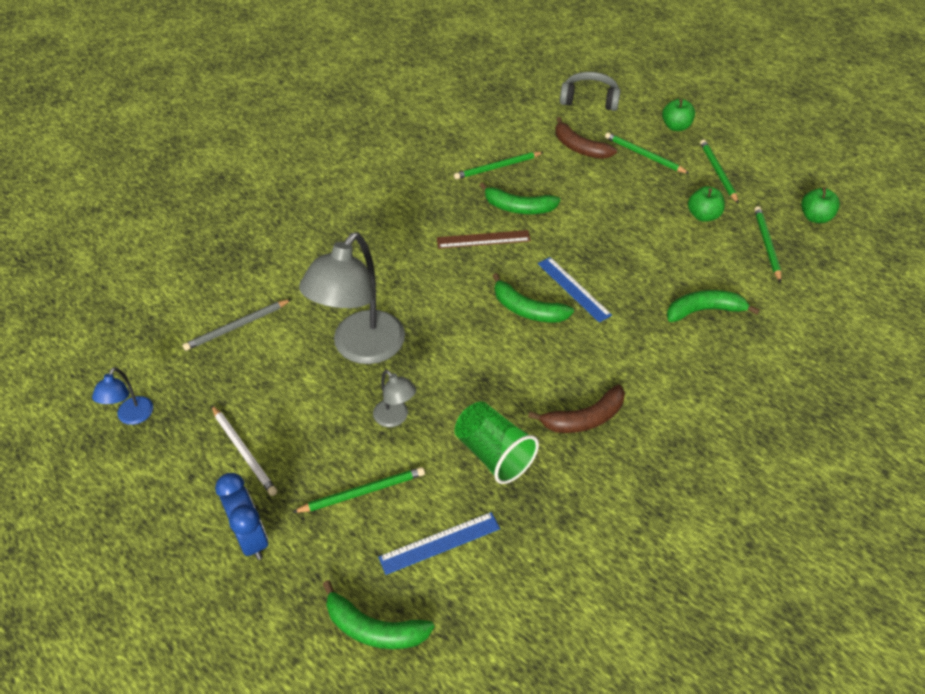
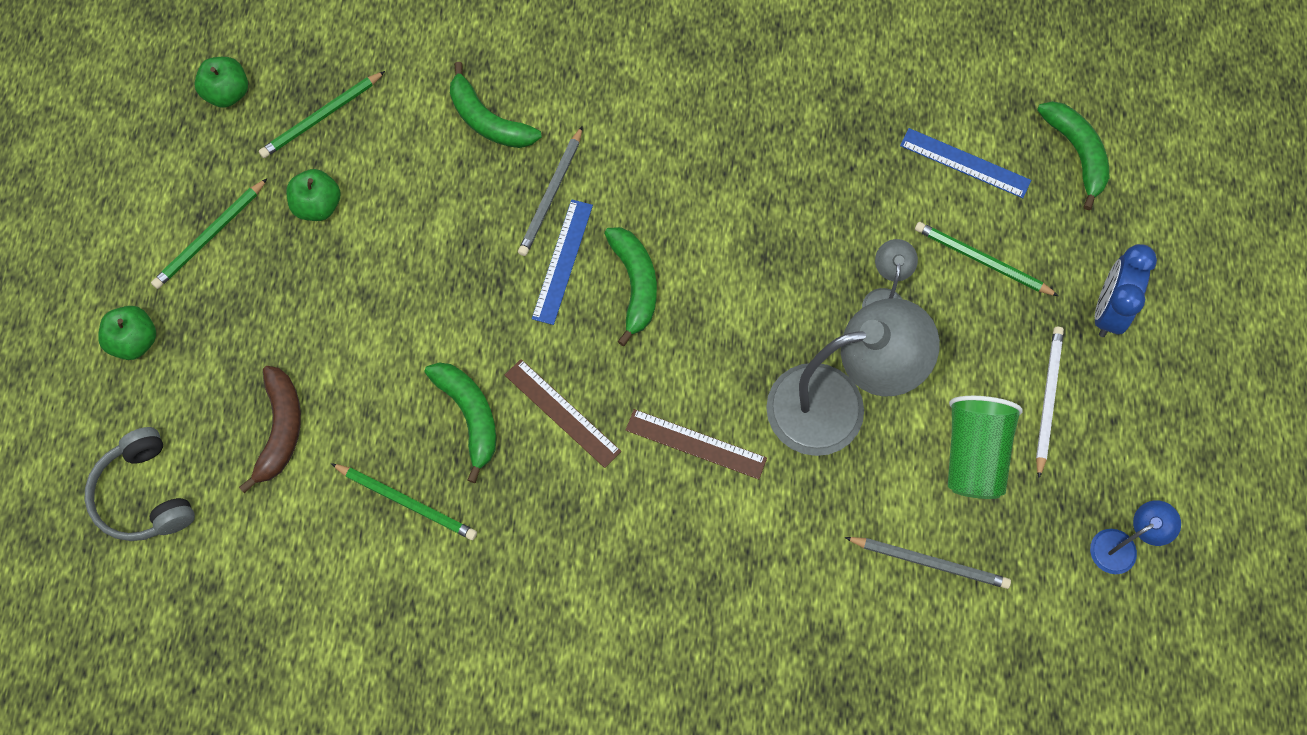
camera: 130 degrees left, 20 degrees up
(408, 277) = (695, 444): none -> brown ruler
(493, 454) = (841, 186): green cup -> green cup (974, 455)
(584, 418) = (732, 140): brown banana -> none
(624, 309) = (551, 194): none -> grey pencil
(644, 155) = (236, 341): green pencil -> none

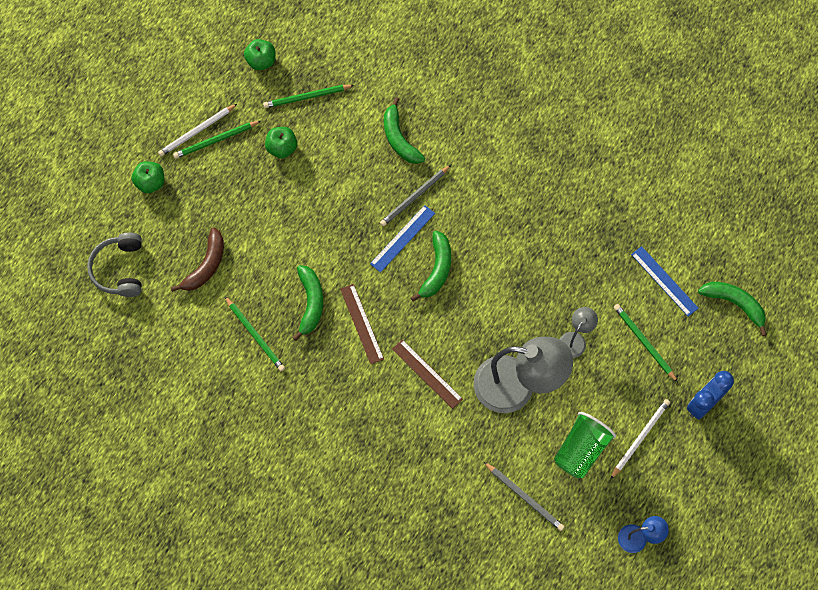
camera: 25 degrees right, 0 degrees up
(174, 235) = (197, 131): none -> white pencil
(1076, 154) = (734, 304): green banana -> green banana turned 60 degrees counterclockwise

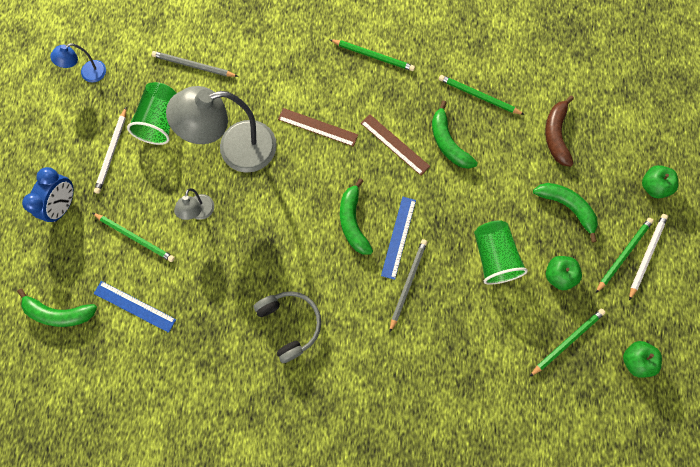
camera: 155 degrees right, 5 degrees up
(120, 269) = (624, 100): grey headphones -> grey headphones (290, 324)
(328, 186) = (494, 257): none -> green cup
(335, 424) = (373, 56): none -> green pencil
(399, 138) = (453, 339): green banana -> green banana (567, 207)

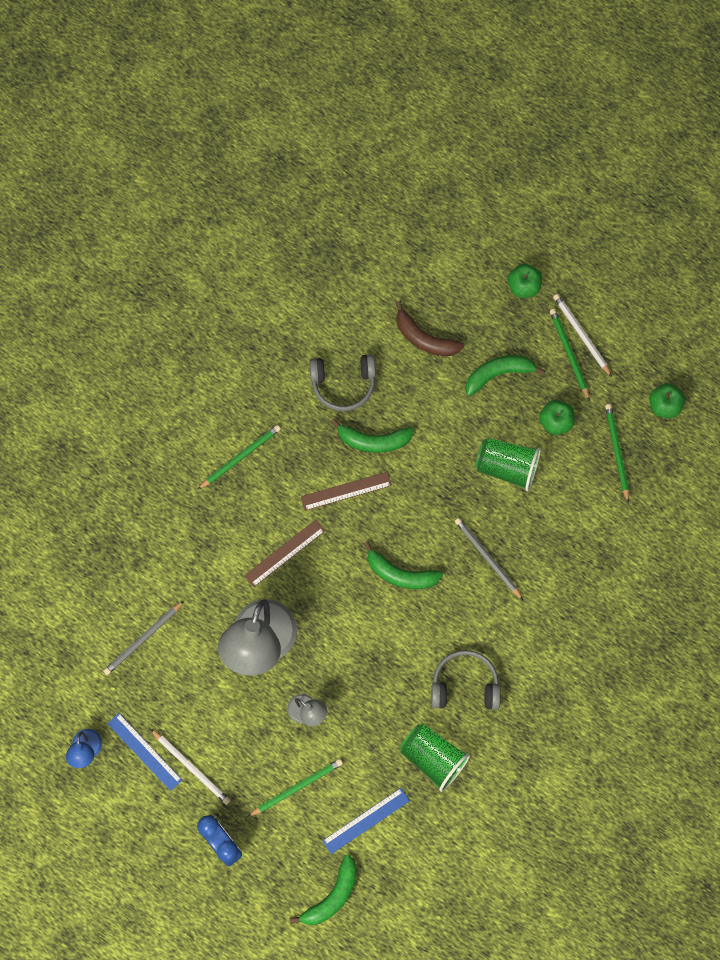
camera: 60 degrees left, 0 degrees up
(160, 121) = (185, 703): green cup -> green cup (433, 758)
(398, 237) = (439, 541): blue ruler -> blue ruler (144, 751)
(478, 96) = (343, 383): green pencil -> grey headphones

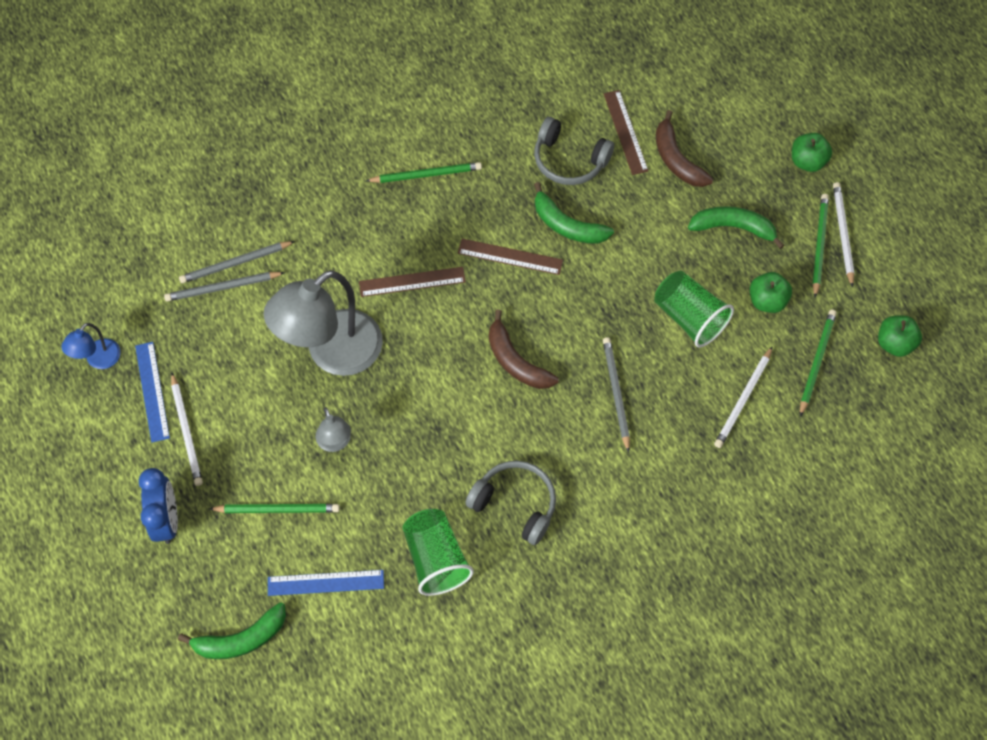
camera: 30 degrees right, 10 degrees down
(140, 614) = (235, 263): none -> grey pencil
(372, 335) = (625, 132): none -> brown ruler
(400, 573) = (516, 361): green banana -> brown banana
(580, 511) = (743, 399): none -> white pencil

